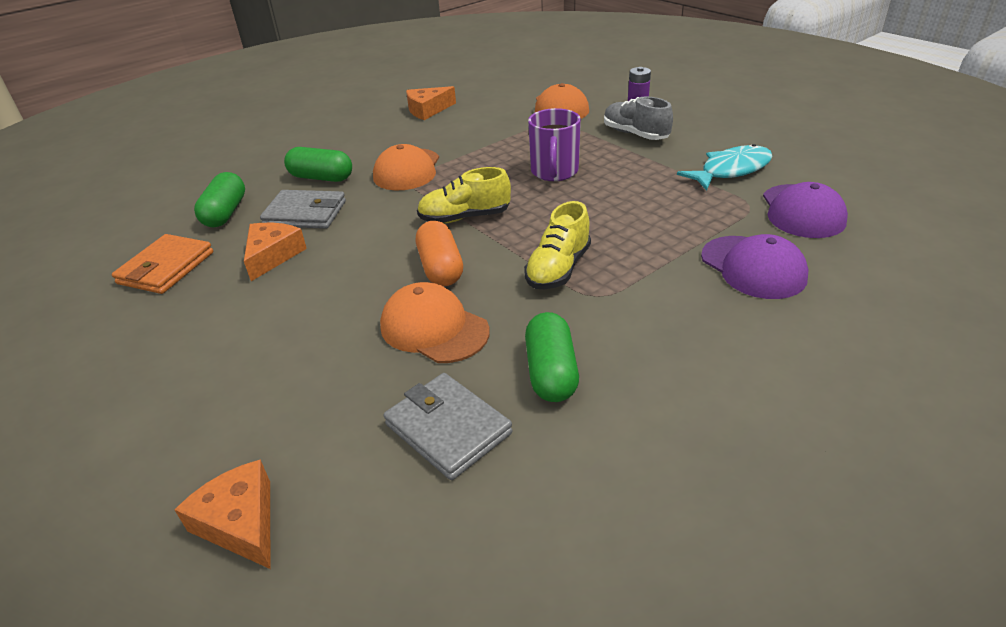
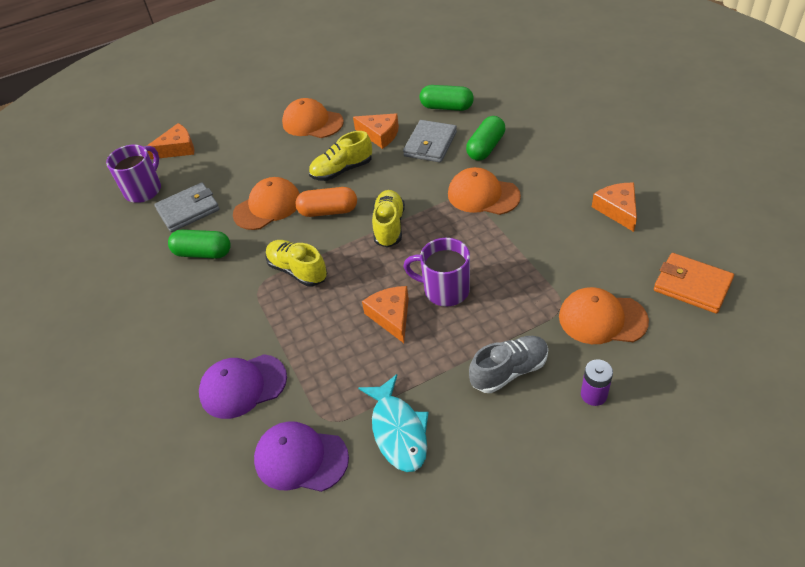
camera: 105 degrees right, 10 degrees up
(166, 268) = (386, 94): orange wallet -> orange wallet (692, 285)
(215, 330) = (312, 122): none -> orange cap
(350, 274) = (342, 170): none -> yellow shoe
(386, 534) = (144, 190): none -> purple mug
(602, 194) = (391, 316): none -> orange cheese

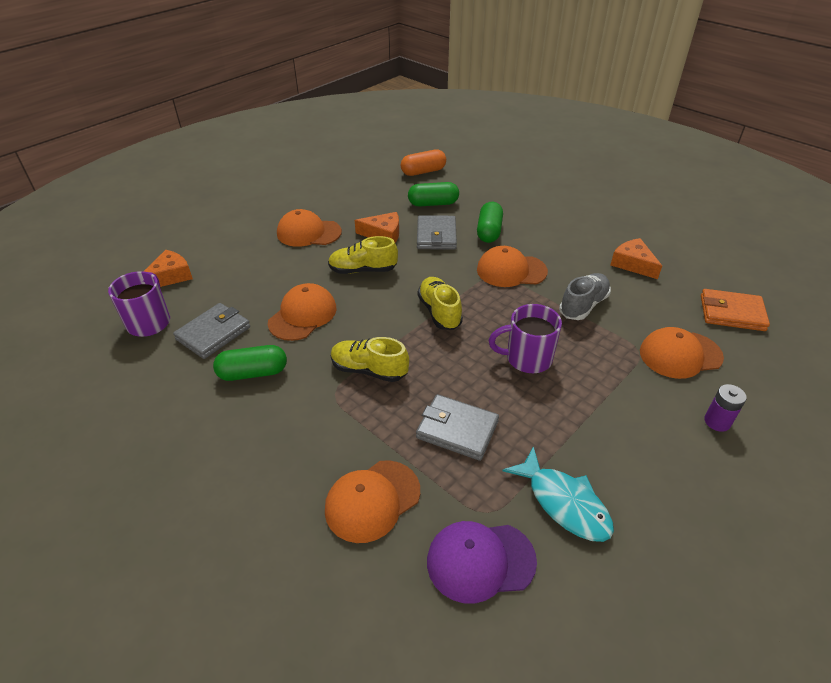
camera: 25 degrees left, 5 degrees down
(243, 386) = (372, 500): purple cap -> orange cap
(328, 211) = (370, 309): orange capsule -> orange capsule (423, 172)
(342, 170) = (363, 270): yellow shoe -> yellow shoe turned 45 degrees clockwise
(343, 343) = (457, 430): none -> grey wallet
(391, 316) = (490, 393): orange cheese -> none
(509, 371) = (631, 419): grey shoe -> grey shoe (583, 305)

